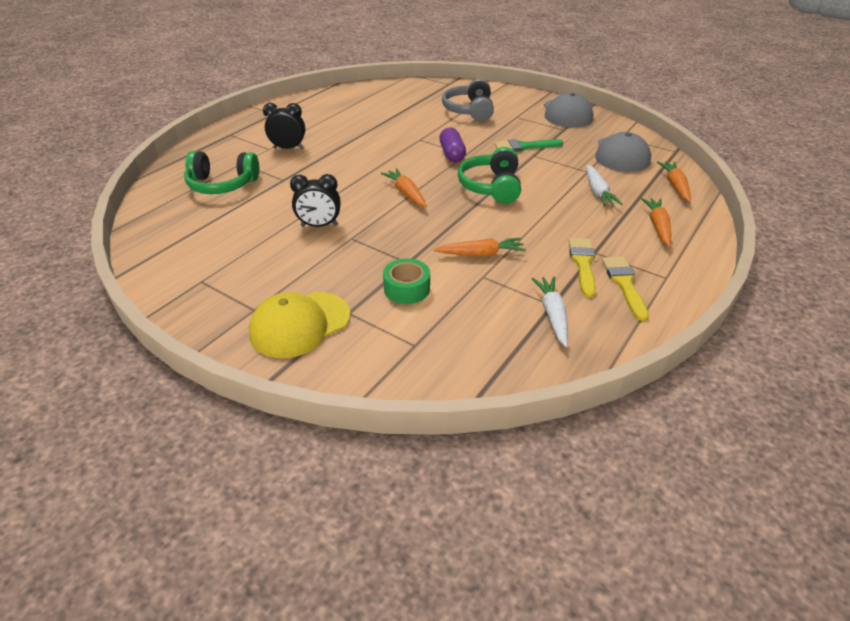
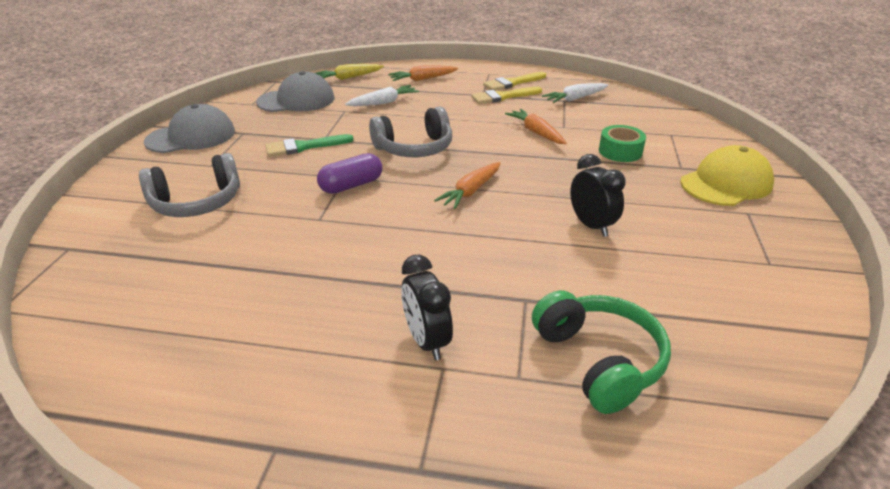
camera: 115 degrees left, 5 degrees down
(300, 324) = (726, 183): yellow cap -> yellow cap turned 60 degrees counterclockwise
(491, 187) = (414, 148): green headphones -> grey headphones
(524, 146) = (304, 147): green brush -> green brush turned 105 degrees clockwise
(675, 186) = (348, 78): orange carrot -> yellow carrot

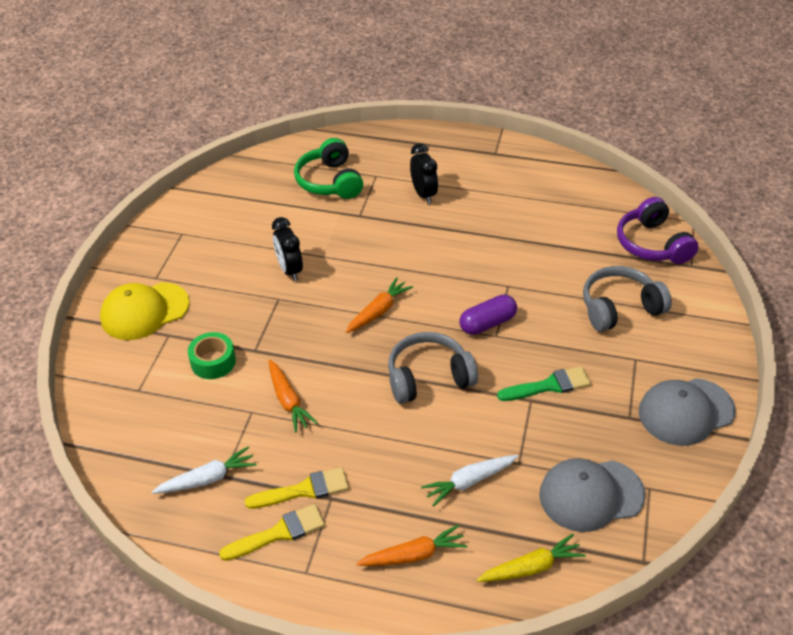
camera: 175 degrees left, 10 degrees up
(97, 273) = (652, 244): none -> purple headphones

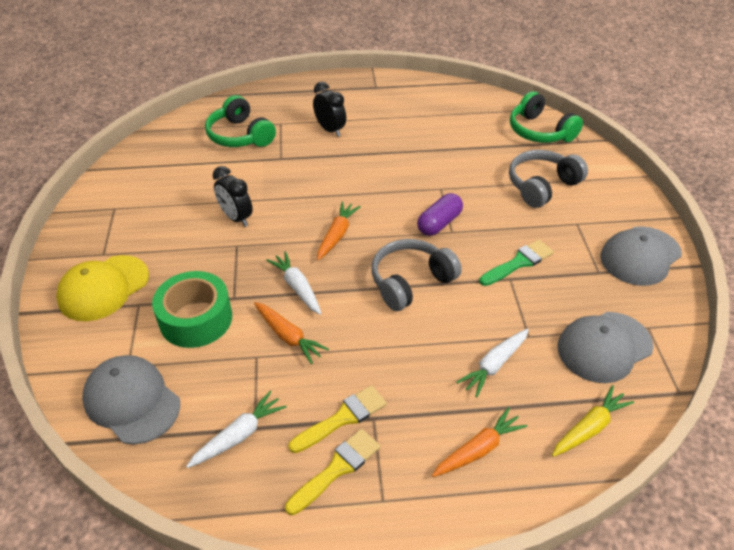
camera: 20 degrees left, 0 degrees up
(130, 422) = (132, 401): none -> grey cap
(213, 362) = (196, 319): green tape -> green tape, size x1.56
(317, 355) = (297, 287): none -> white carrot
(652, 244) = (539, 131): purple headphones -> green headphones

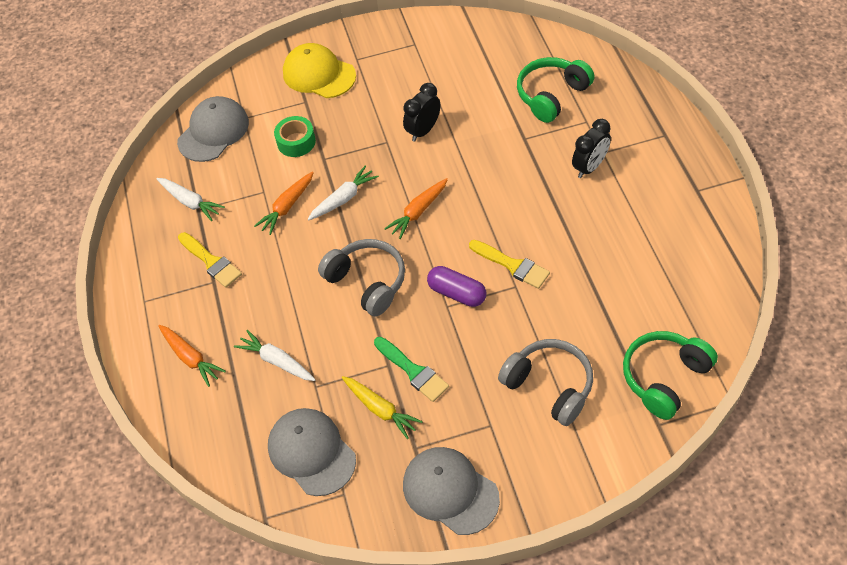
camera: 85 degrees right, 10 degrees up
(196, 319) = (296, 142): green tape -> green tape, size x0.64
(337, 235) = (418, 212): orange carrot -> orange carrot turned 120 degrees clockwise
(337, 469) = (167, 268): yellow brush -> yellow brush (512, 265)
(589, 428) = (218, 440): yellow carrot -> yellow carrot (380, 409)

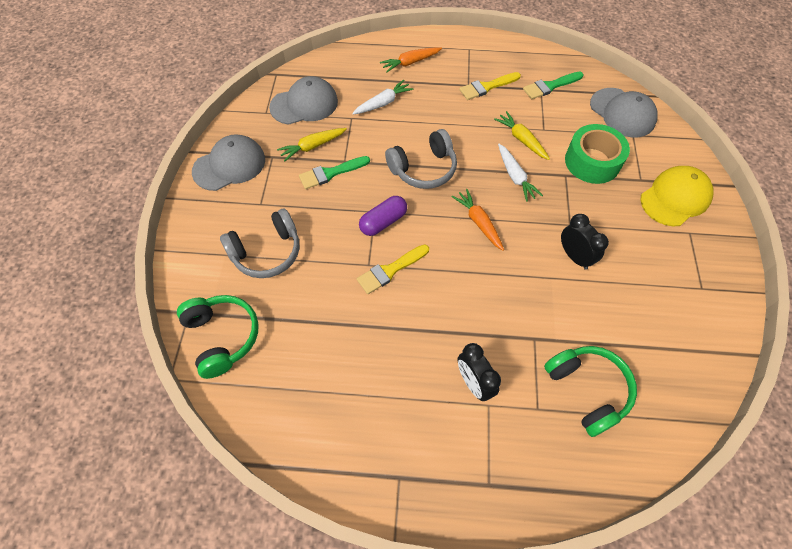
camera: 105 degrees right, 5 degrees up
(190, 202) = (550, 86): white carrot -> green brush
(287, 207) = (521, 139): orange carrot -> yellow carrot
(296, 142) = (592, 162): green tape -> green tape, size x1.56

